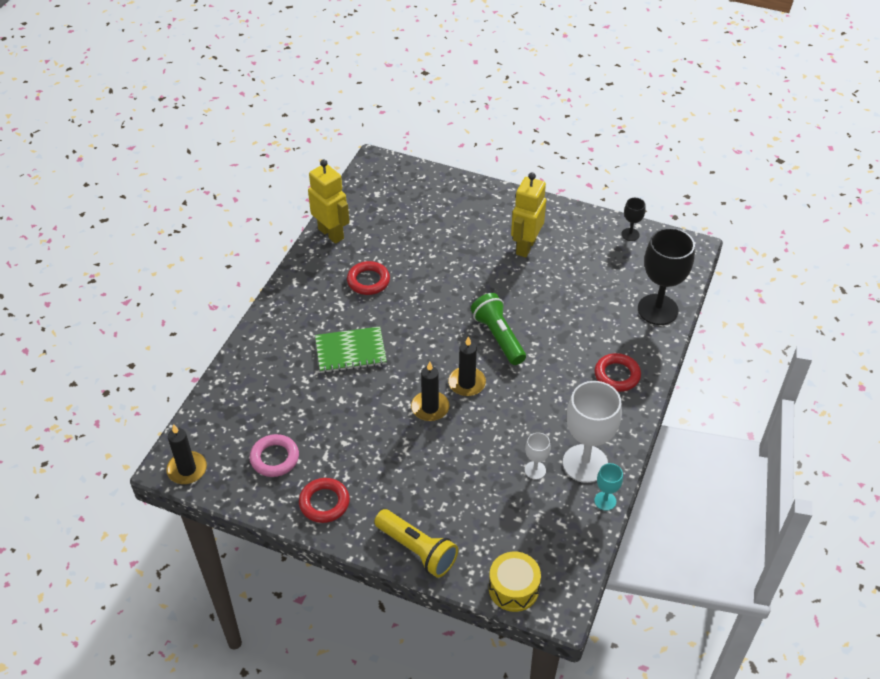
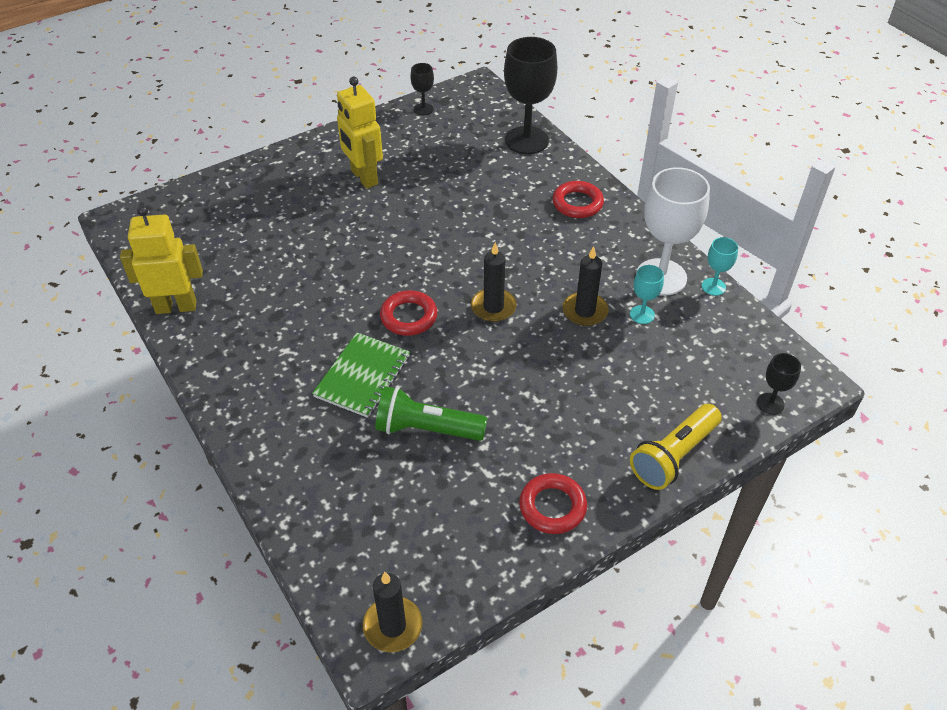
camera: 55 degrees left, 0 degrees up
(274, 458) = (451, 523): pink ring -> none
(368, 281) = (279, 311): red ring -> red ring (409, 317)
(417, 550) = (673, 456): yellow flashlight -> yellow flashlight turned 150 degrees clockwise
(430, 408) = (499, 351): black candle -> black candle (585, 311)
(498, 337) = (457, 254): green flashlight -> green flashlight (427, 429)
(513, 588) = (770, 403): yellow drum -> black goblet
(535, 470) = (642, 314): white goblet -> turquoise goblet

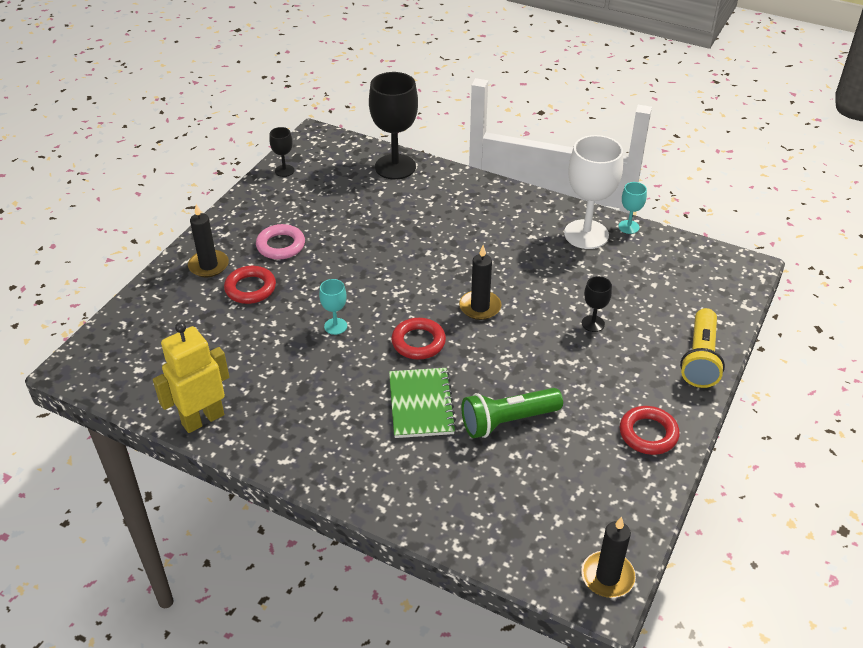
camera: 30 degrees left, 5 degrees down
(363, 177) = (281, 245): yellow robot -> pink ring
(577, 203) = (477, 202): red ring -> red ring (250, 288)
(585, 311) = (552, 282): black candle -> black candle (208, 265)
(642, 314) = (595, 267): turquoise goblet -> turquoise goblet (335, 326)
(770, 403) = (733, 294): black goblet -> black goblet (593, 323)

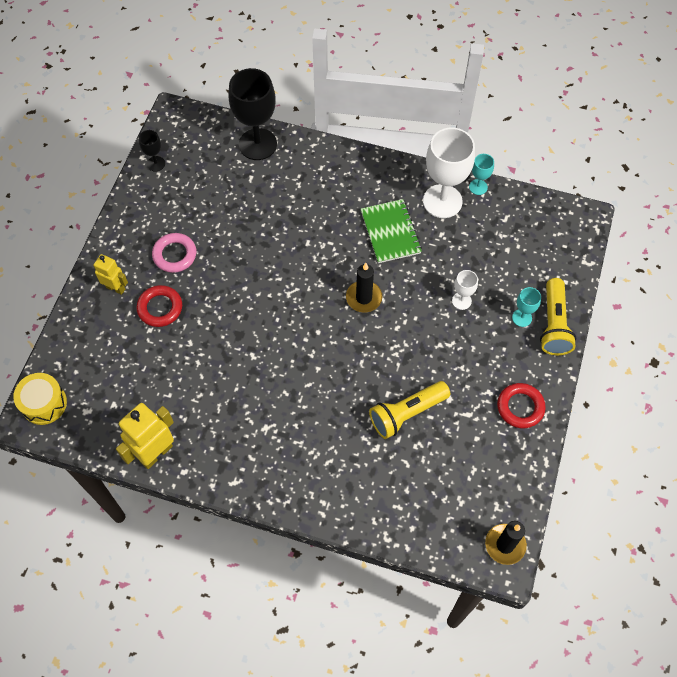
camera: 10 degrees left, 20 degrees up
(95, 356) = (44, 403): none -> yellow drum
(208, 265) = (116, 288): black candle -> yellow robot
(335, 326) = (244, 338): turquoise goblet -> turquoise goblet (522, 318)
(418, 342) = (318, 344): red ring -> none
(421, 404) = (333, 408): green notebook -> green notebook (390, 232)
(507, 421) = (407, 413): green flashlight -> yellow flashlight
(593, 323) = (461, 301): black goblet -> white goblet

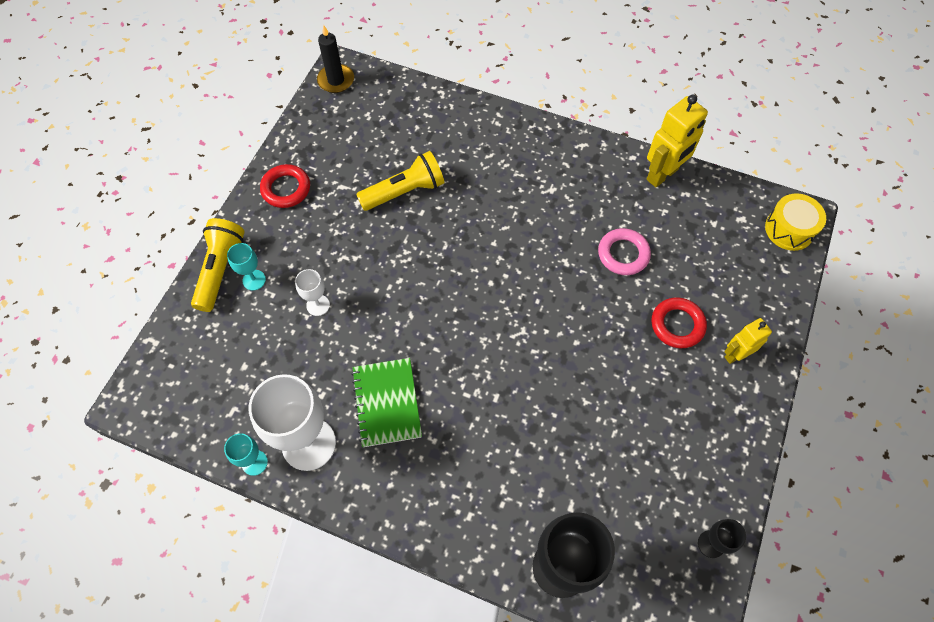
camera: 175 degrees left, 0 degrees up
(116, 288) = (735, 355): yellow robot -> yellow robot turned 120 degrees clockwise
(175, 255) = (667, 393): pink ring -> pink ring (623, 254)
(364, 298) = (433, 318): black candle -> none

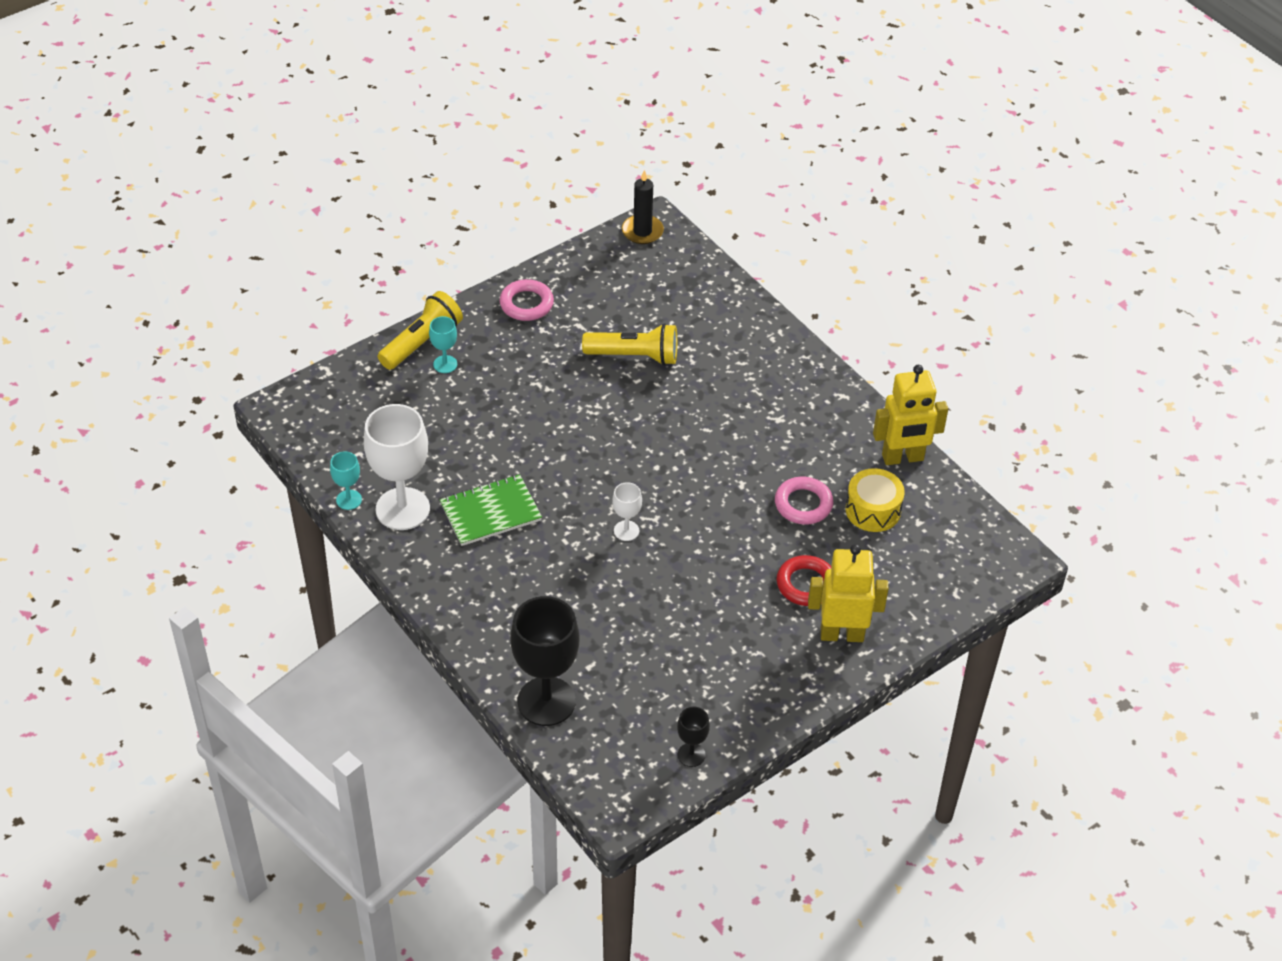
camera: 30 degrees right, 15 degrees down
(286, 189) = (526, 304): red ring -> pink ring
(318, 305) = (486, 410): white goblet -> white goblet (626, 531)
(387, 403) = (490, 512): green notebook -> green notebook turned 45 degrees clockwise
(735, 355) = (842, 634): yellow robot -> yellow robot, size x1.66
(789, 229) = (992, 563): yellow drum -> yellow drum (873, 510)

